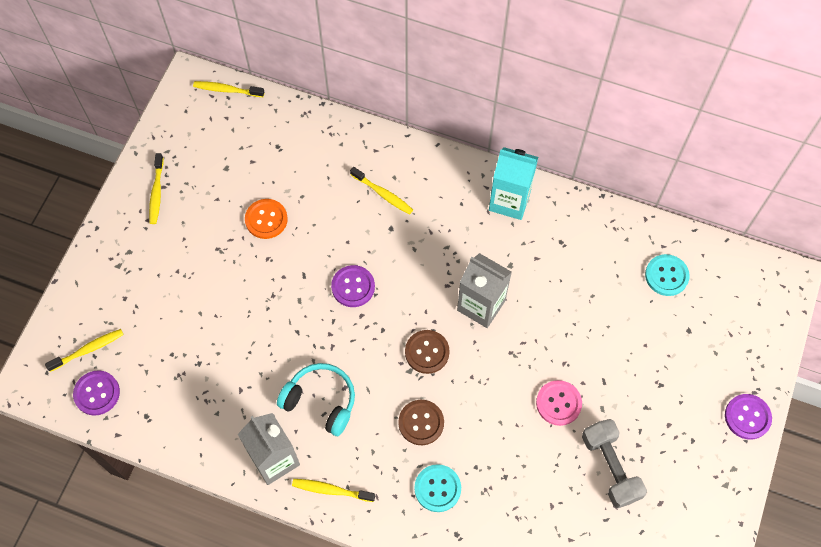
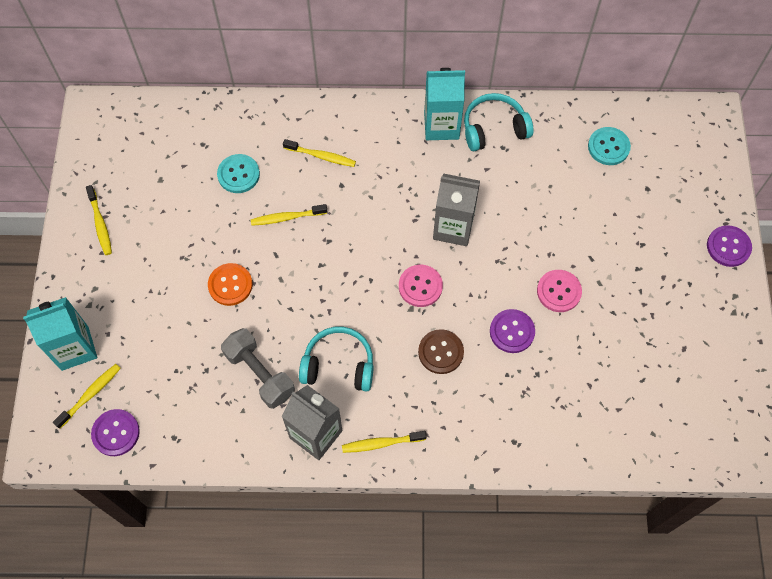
camera: 20 degrees left, 0 degrees up
(91, 302) = (75, 348): none -> turquoise carton
(227, 90) = (132, 107): yellow toothbrush -> yellow toothbrush (287, 217)
(266, 219) = (219, 215): orange button -> orange button (230, 285)
(353, 287) = (327, 250): purple button -> purple button (512, 331)
(427, 352) = (420, 286): brown button -> pink button
(437, 488) = (480, 406): turquoise button -> turquoise button (238, 174)
(559, 220) = (494, 129): none -> turquoise headphones
(610, 467) = (627, 332): grey dumbbell -> grey dumbbell (260, 373)

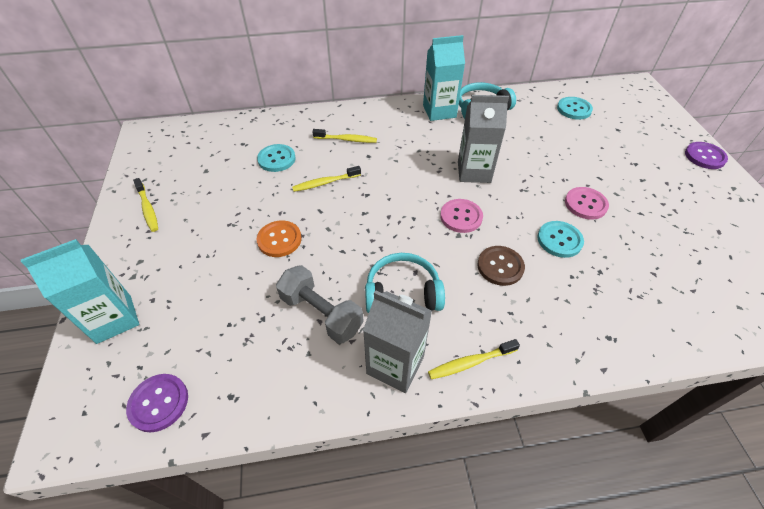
camera: 10 degrees left, 15 degrees down
(90, 394) = (129, 364): yellow toothbrush -> none
(512, 331) = (559, 240): purple button -> turquoise button

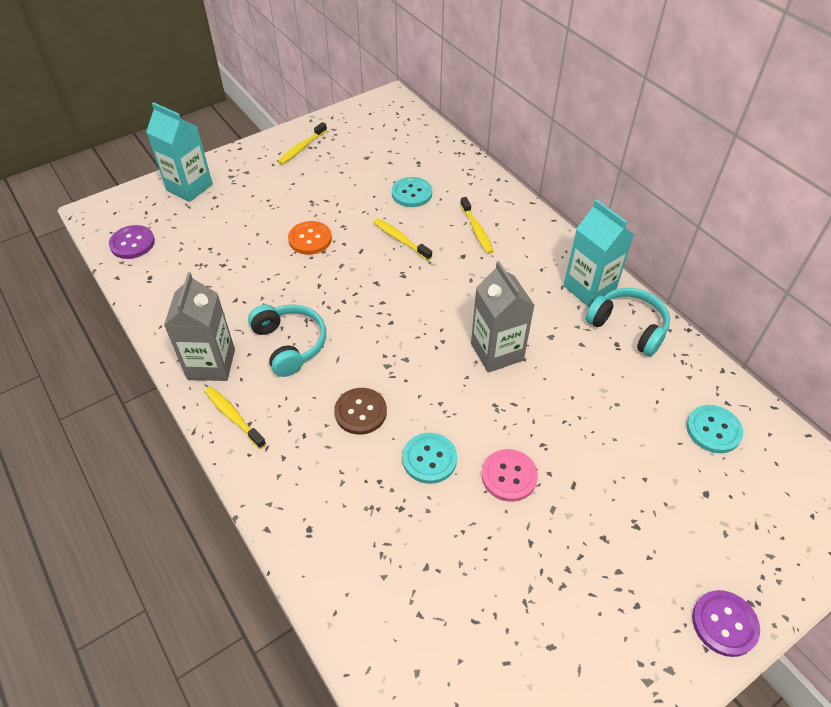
camera: 65 degrees right, 0 degrees up
(321, 313) = (243, 298): grey dumbbell -> none
(461, 217) = (415, 360): pink button -> none

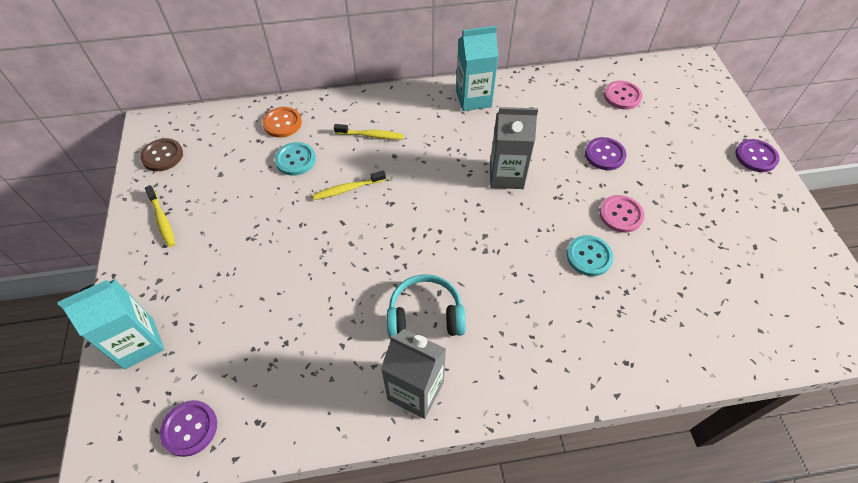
camera: 65 degrees left, 5 degrees up
(233, 416) = (488, 388): yellow toothbrush -> none
(310, 239) = (300, 256): orange button -> orange button (282, 123)
(360, 412) = (525, 286): brown button -> brown button (162, 156)
(594, 436) = (604, 155): none -> purple button
(628, 327) = (520, 95): turquoise headphones -> none
(713, 430) = (622, 96): turquoise button -> pink button

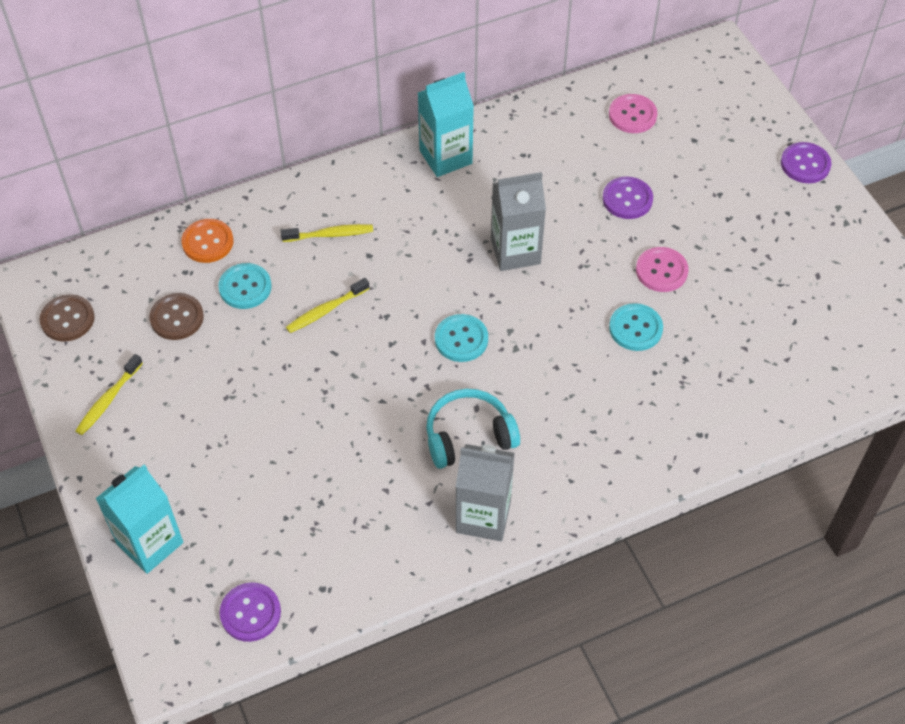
camera: 15 degrees left, 0 degrees up
(162, 220) = (108, 400): yellow toothbrush -> yellow toothbrush turned 75 degrees clockwise
(238, 171) = (177, 318): none -> brown button
(444, 234) = (461, 339): none -> turquoise button

